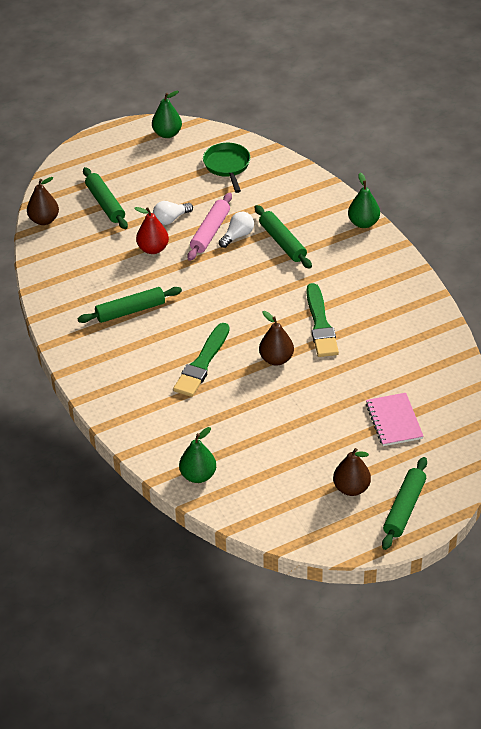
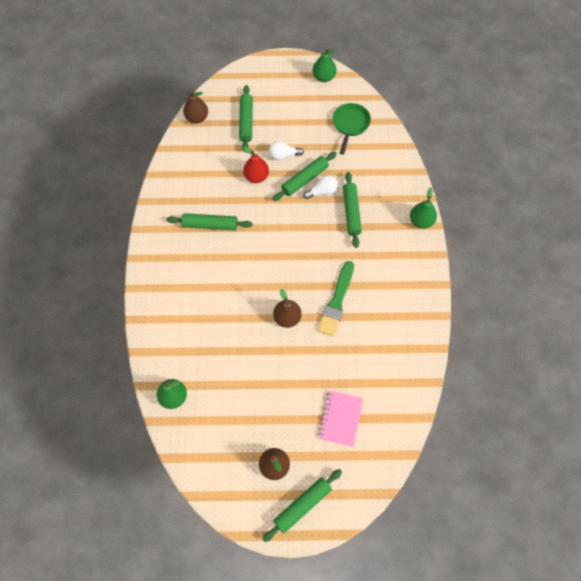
camera: 25 degrees right, 20 degrees up
(202, 363) = (233, 296): green brush -> none
(210, 232) = (305, 179): pink rolling pin -> green rolling pin

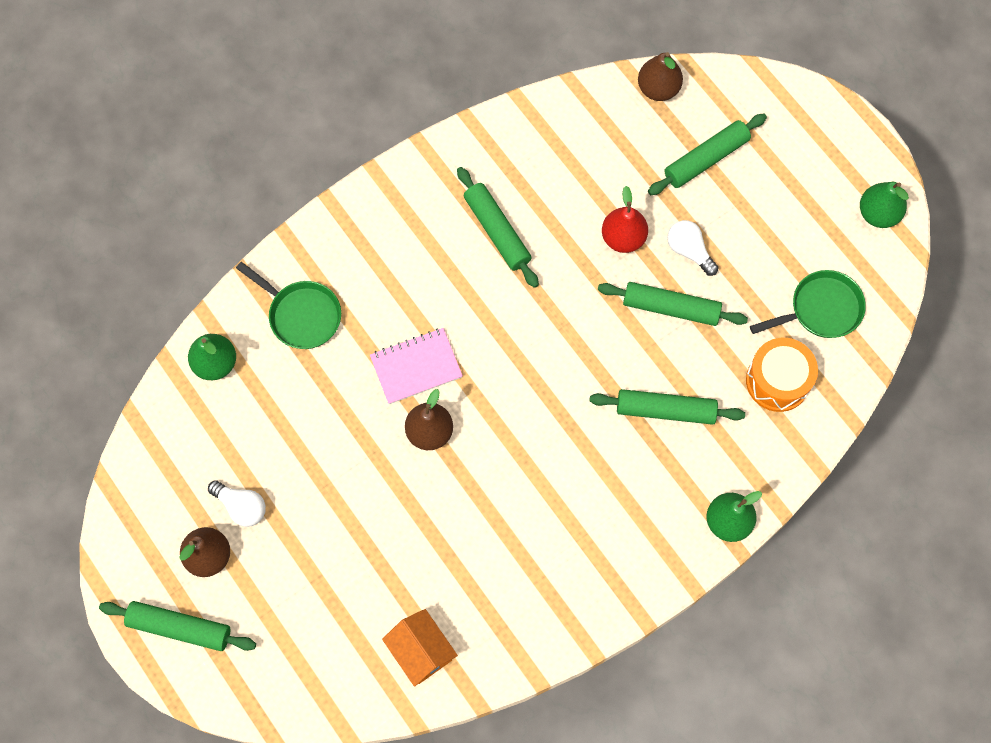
camera: 55 degrees right, 5 degrees up
(181, 339) = (301, 315): none -> green pan
(322, 192) = (669, 346): white light bulb -> white light bulb (241, 506)
(337, 301) = (504, 483): green brush -> none
(340, 418) = (331, 601): pink notebook -> pink notebook (416, 367)
(351, 212) = (665, 410): green rolling pin -> green rolling pin turned 45 degrees clockwise
(370, 161) = (777, 381): none -> orange drum
(394, 392) = (421, 651): none -> orange house

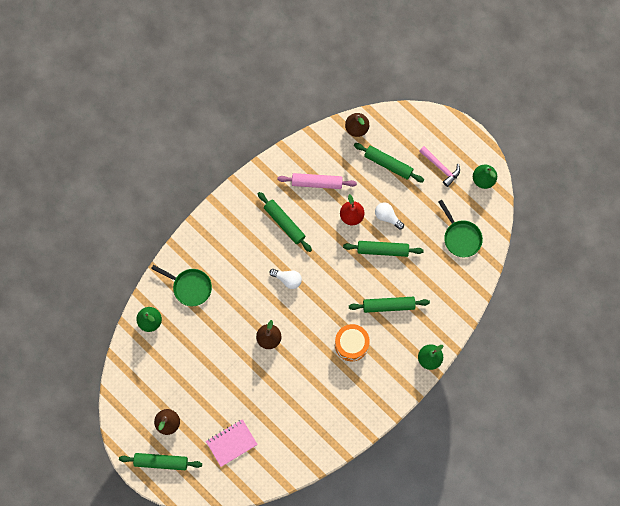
camera: 10 degrees left, 5 degrees up
(241, 506) = (179, 394): white light bulb -> white light bulb (287, 279)
(416, 367) = (255, 305): pink notebook -> pink notebook (231, 443)
(421, 651) = (285, 452): orange house -> none
(569, 170) = (317, 182): none -> pink rolling pin
(705, 159) = (388, 164): green rolling pin -> green rolling pin turned 75 degrees clockwise
(777, 381) = (444, 280): orange drum -> orange drum (351, 344)
(802, 180) = (441, 167): none -> pink hammer
(821, 309) = (461, 237): green pan -> green pan turned 90 degrees clockwise

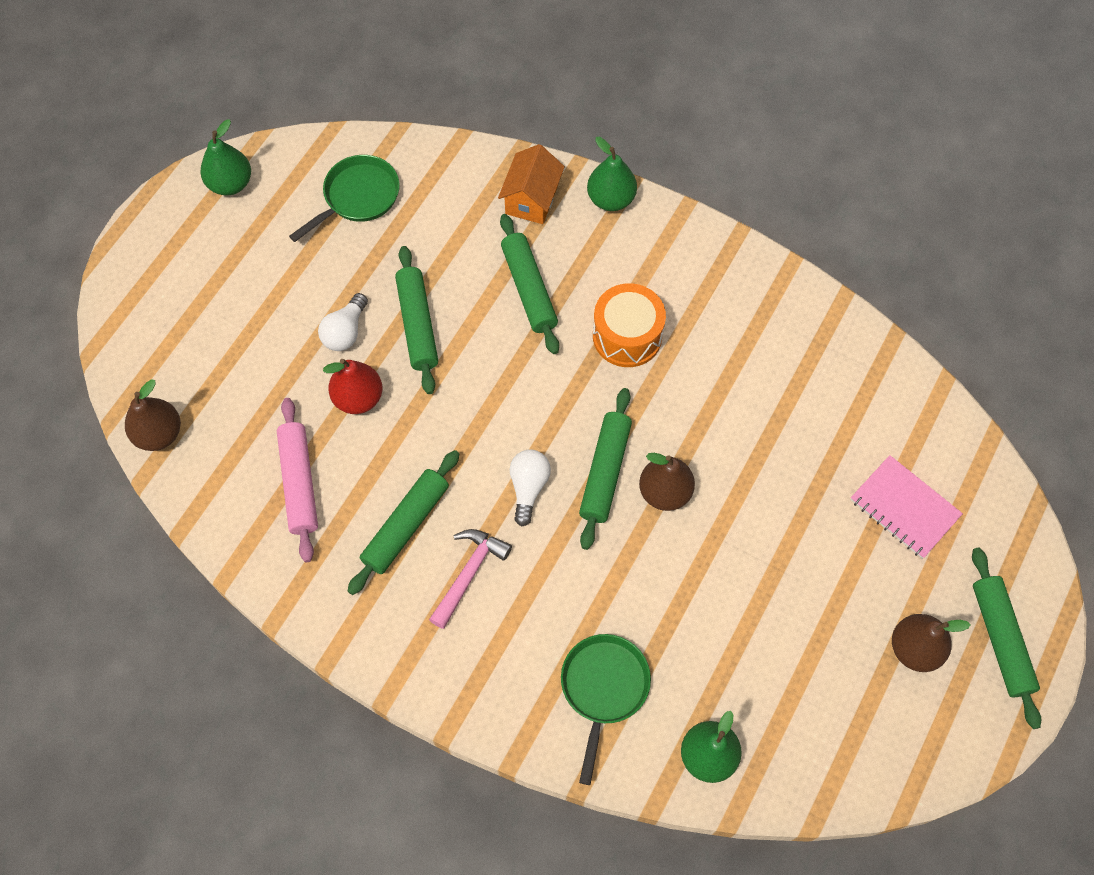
camera: 105 degrees left, 10 degrees down
(388, 164) = (230, 355): green rolling pin -> green rolling pin (604, 472)
(439, 320) = (531, 199): none -> orange house
(441, 167) = (219, 260): pink hammer -> pink hammer (469, 573)

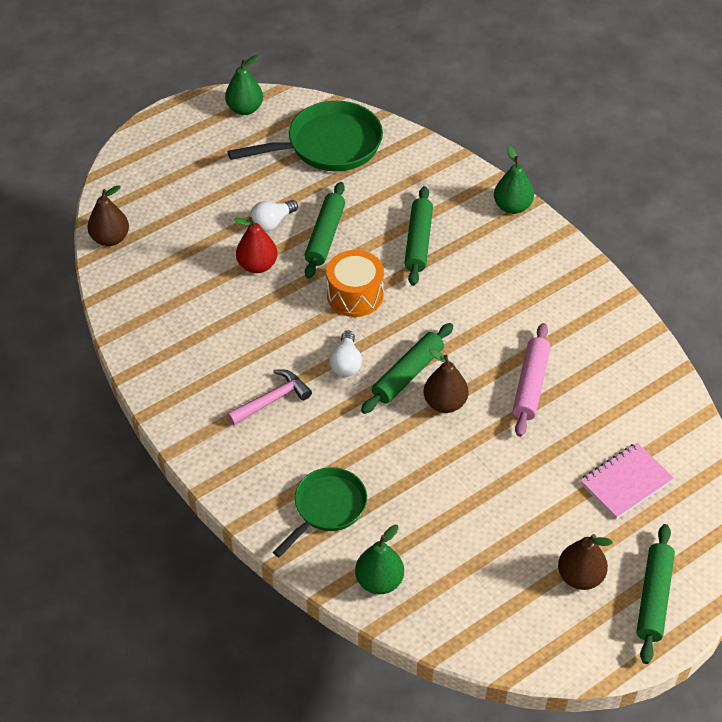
camera: 25 degrees right, 15 degrees down
(299, 483) = (186, 301): pink rolling pin -> pink rolling pin (530, 385)
(358, 197) = (328, 145): green pan -> green pan, size x1.58
(406, 526) = (245, 354): green rolling pin -> none
(528, 487) = (346, 363): white light bulb -> white light bulb turned 150 degrees clockwise
(531, 199) = (453, 187): orange house -> none
(627, 336) = (474, 295): orange drum -> orange drum (355, 295)
(904, 508) = (626, 482): pink notebook -> pink notebook turned 75 degrees clockwise

